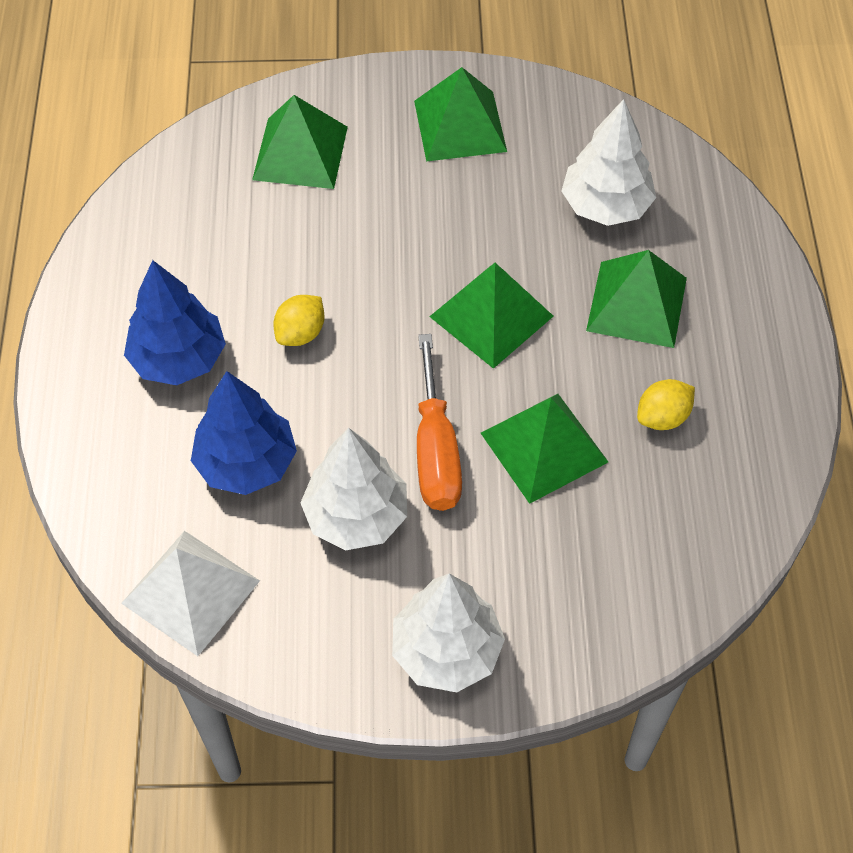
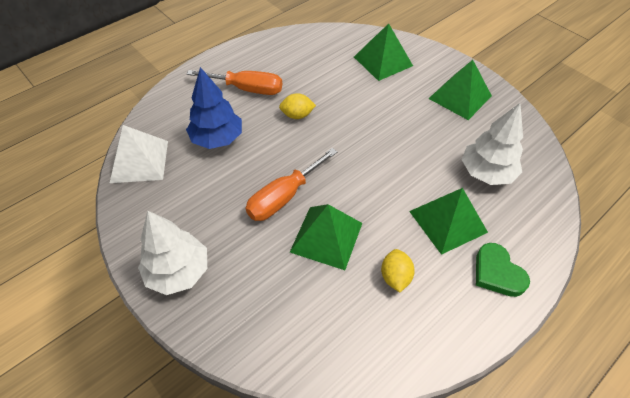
camera: 50 degrees right, 5 degrees down
(178, 359) = (247, 89): blue tree -> orange screwdriver
(356, 516) = (223, 191): white tree -> none
(491, 316) = (376, 170): green pyramid -> none
(662, 417) = (395, 277): yellow lemon -> yellow lemon turned 75 degrees clockwise
(743, 314) = (497, 273): none -> green heart

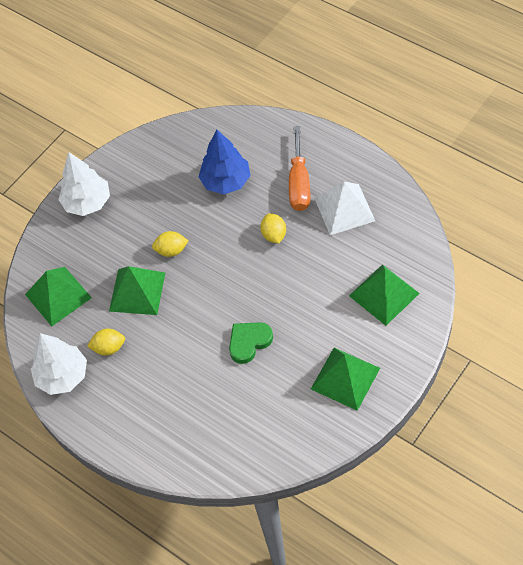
camera: 85 degrees right, 5 degrees up
(139, 161) = (186, 136): white pyramid -> white pyramid (344, 209)
(283, 197) = (171, 250): orange screwdriver -> yellow lemon
(448, 221) = (172, 381): green pyramid -> green pyramid (58, 296)
(486, 173) = (238, 410): white tree -> white tree (62, 376)
(497, 273) = (126, 424): green heart -> green heart (249, 342)

